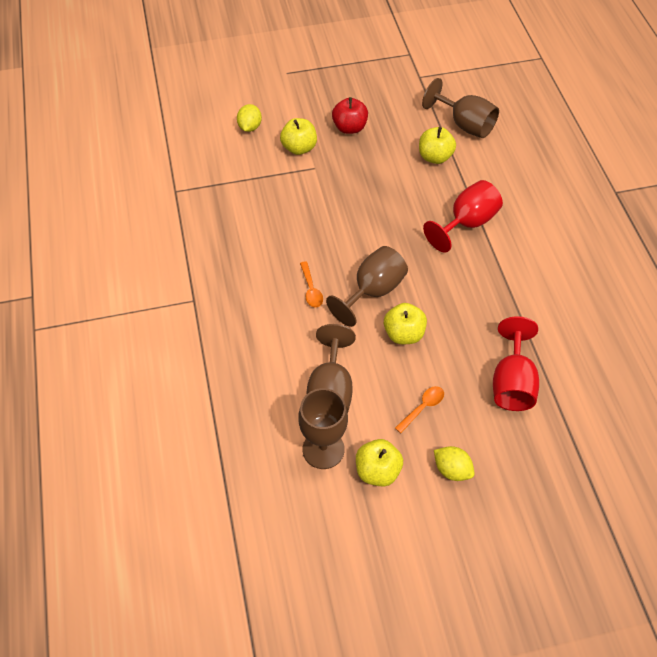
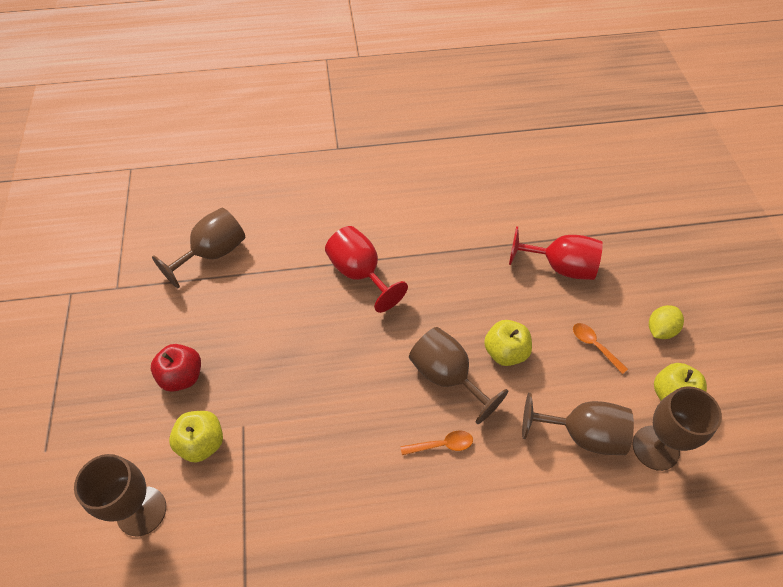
camera: 85 degrees left, 0 degrees up
(250, 127) = (141, 511): yellow lemon -> brown goblet
(435, 157) = (256, 289): yellow apple -> none

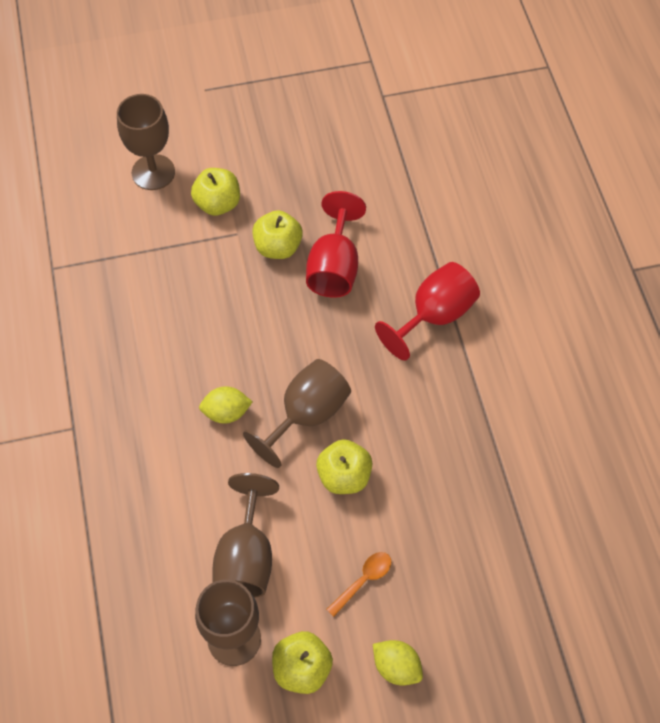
camera: 85 degrees right, 5 degrees up
(182, 376) = (286, 173): red apple -> none
(213, 253) = (440, 168): brown goblet -> none
(267, 389) = (278, 247): none -> yellow apple
(441, 445) = (226, 412): orange spoon -> yellow lemon
(560, 267) = (480, 546): red goblet -> red goblet (334, 267)

